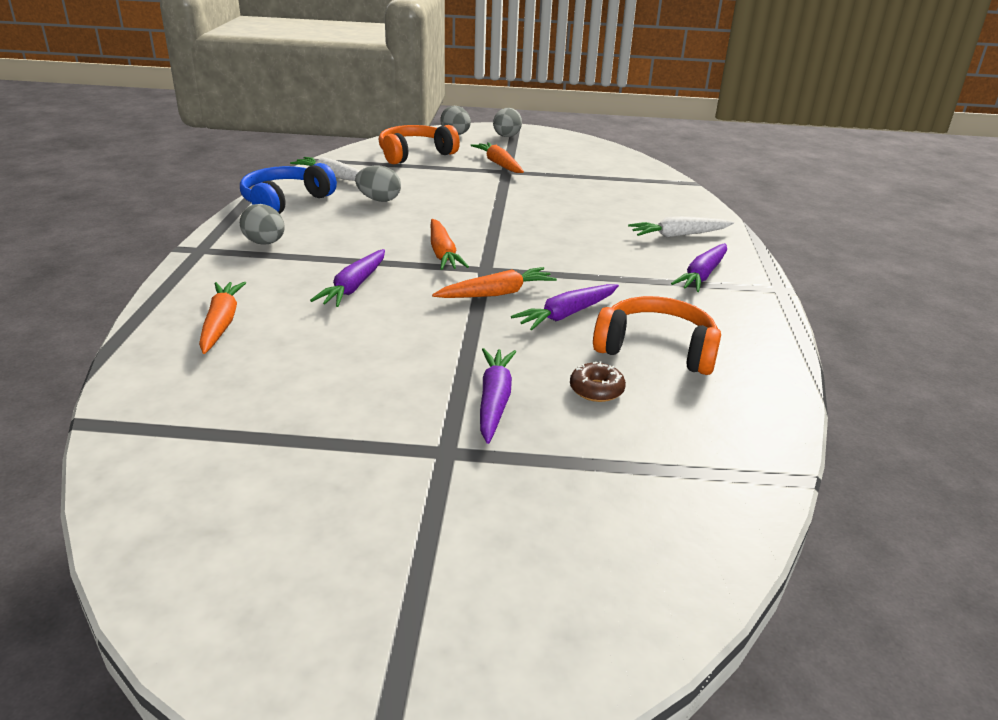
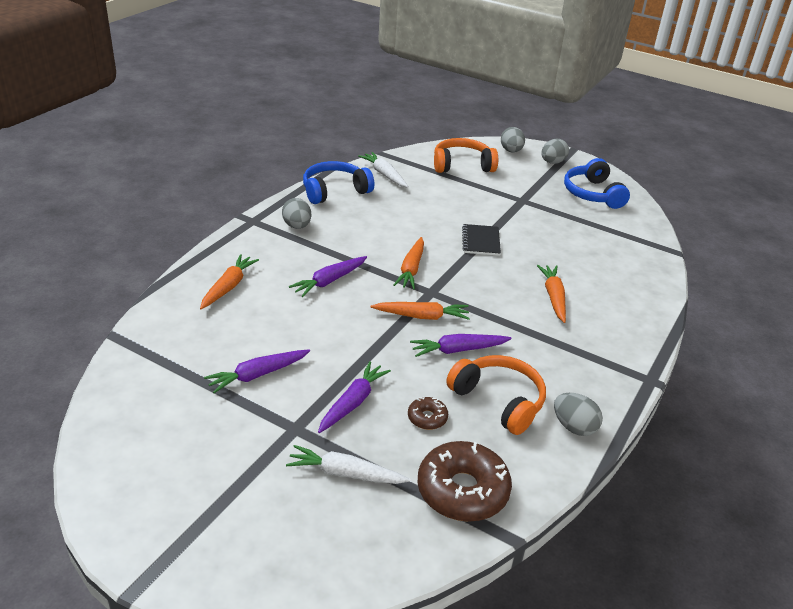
camera: 25 degrees right, 5 degrees up
(379, 200) = (402, 206): grey egg -> grey egg (574, 427)
(496, 213) = (481, 241): none -> black notebook
(499, 164) = (522, 191): orange carrot -> orange carrot (553, 297)
(570, 154) = (592, 194): none -> blue headphones
(679, 235) = (612, 303): white carrot -> white carrot (345, 473)
(702, 275) = (596, 347): purple carrot -> purple carrot (257, 375)
(707, 450) = (462, 490): none -> brown donut

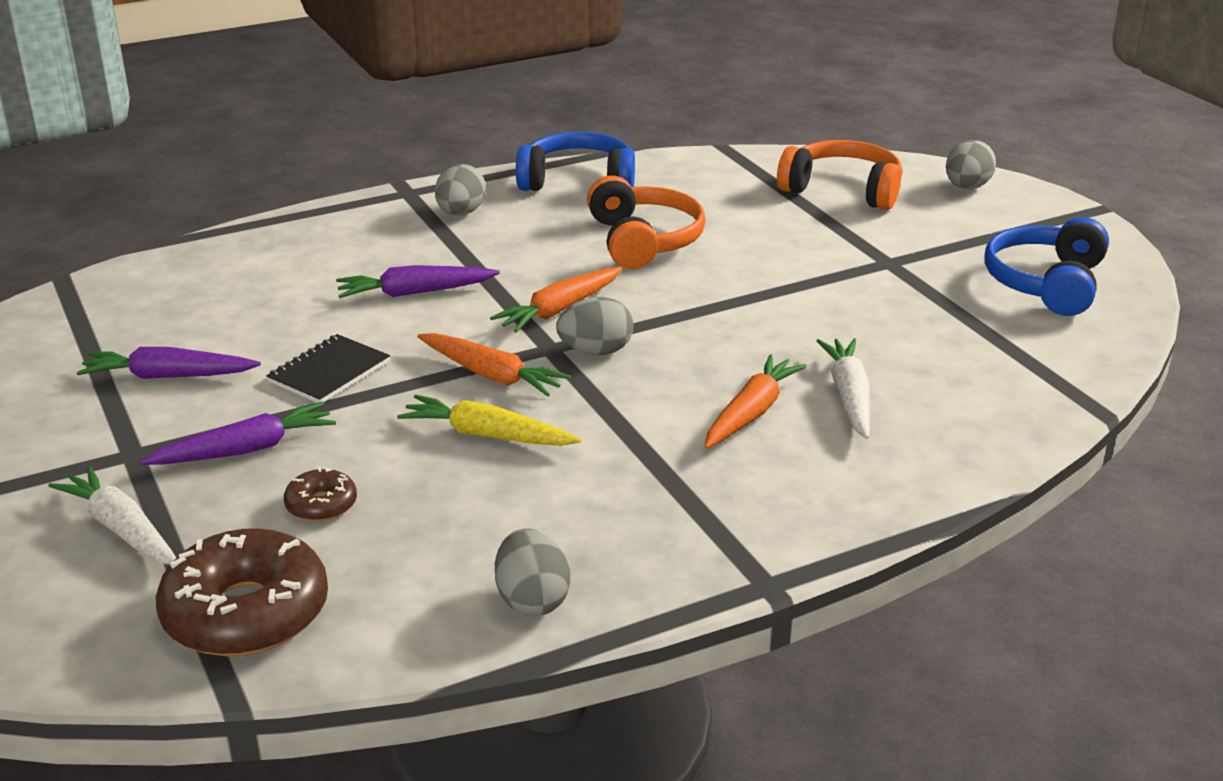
camera: 35 degrees right, 5 degrees down
(228, 287) = (269, 263): orange carrot -> none
(384, 174) = (688, 176): white carrot -> white carrot (849, 396)
(458, 350) = (487, 435): purple carrot -> yellow carrot
(481, 241) = (729, 302): black notebook -> black notebook (329, 372)
(499, 400) = (459, 521): orange headphones -> orange headphones (644, 240)
(552, 162) = (1028, 220): grey egg -> grey egg (595, 351)

